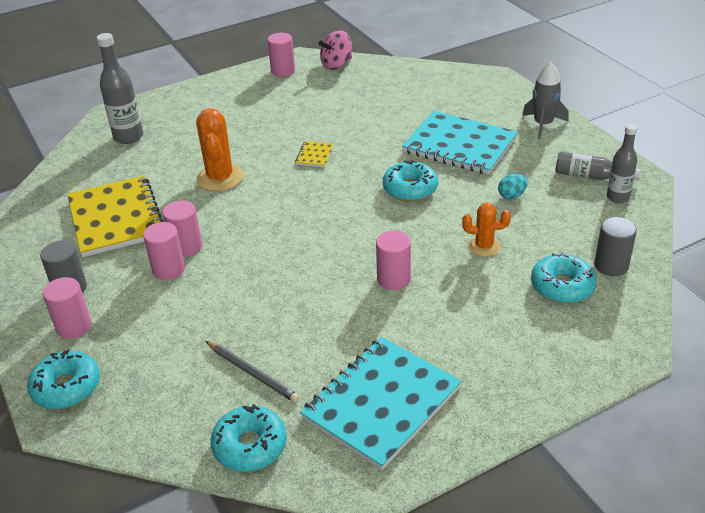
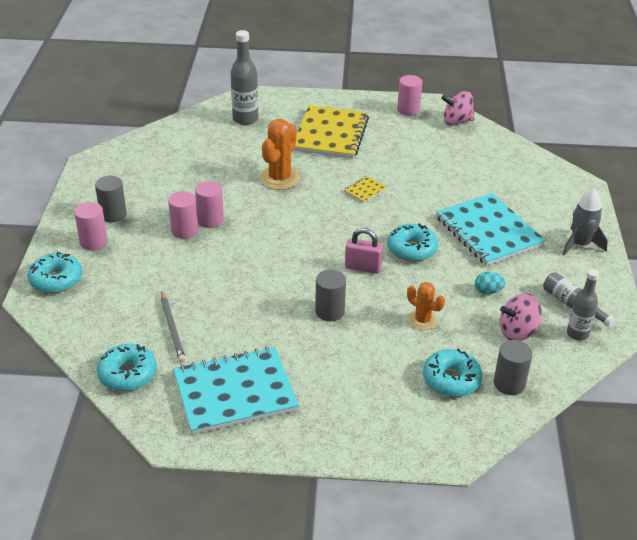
camera: 30 degrees right, 0 degrees up
(116, 218) = (183, 178): yellow notebook -> yellow notebook (330, 134)
(383, 224) = (363, 267): none -> pink padlock
(393, 279) = (330, 311): pink cylinder -> grey cylinder
(571, 218) = (517, 332): none -> pink spinning top

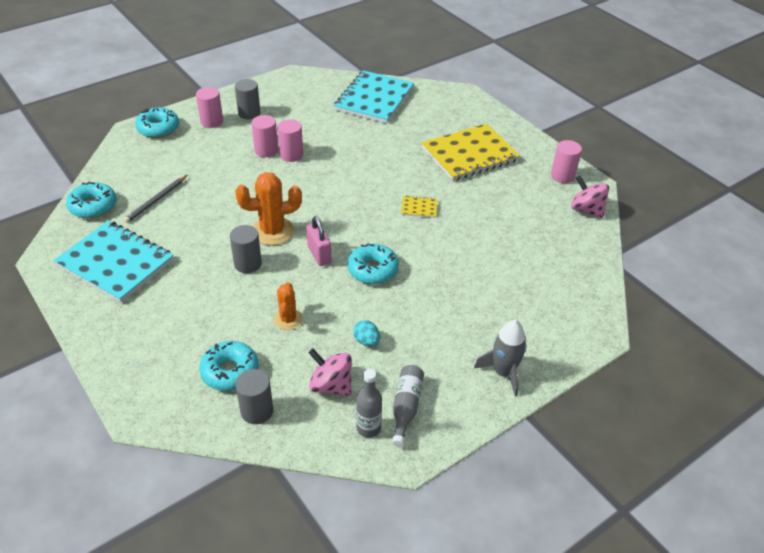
camera: 50 degrees right, 5 degrees up
(245, 119) = (431, 107): grey bottle -> none
(280, 178) = (379, 159): orange cactus -> orange cactus (272, 231)
(488, 231) = (450, 303): turquoise notebook -> turquoise notebook (374, 99)

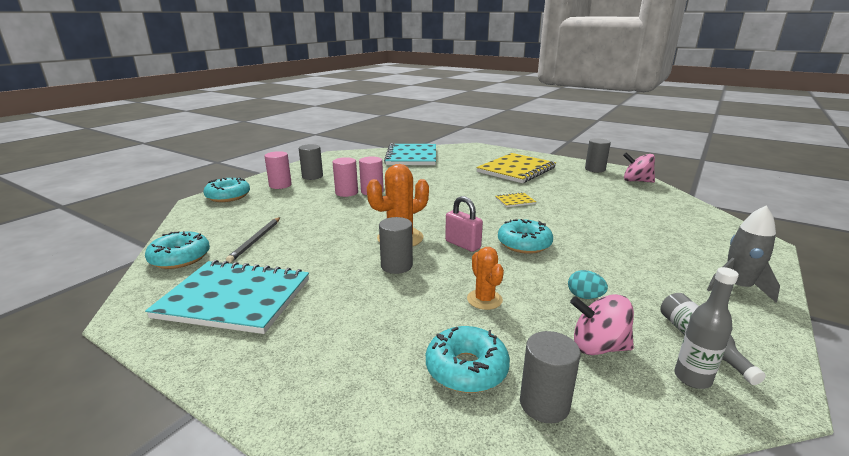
camera: 20 degrees left, 20 degrees down
(562, 176) = (595, 169): pink cylinder -> grey cylinder

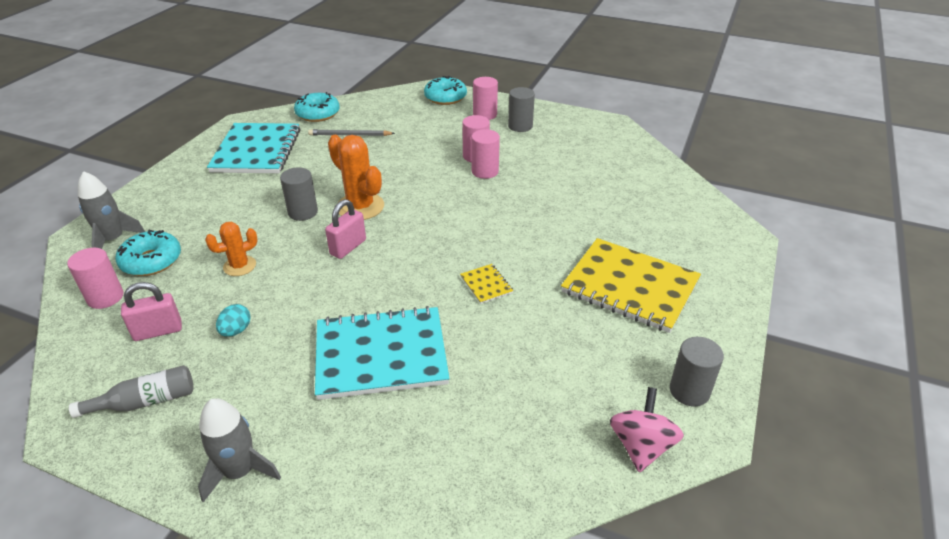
camera: 80 degrees right, 15 degrees up
(404, 419) = (113, 240): none -> grey rocket
(411, 156) = (640, 181): turquoise notebook -> turquoise notebook (381, 355)
(524, 244) = (352, 291): turquoise donut -> none
(544, 404) = (105, 297): grey cylinder -> pink cylinder
(598, 347) = (158, 331): pink spinning top -> pink padlock
(692, 378) = (104, 383): grey bottle -> none

